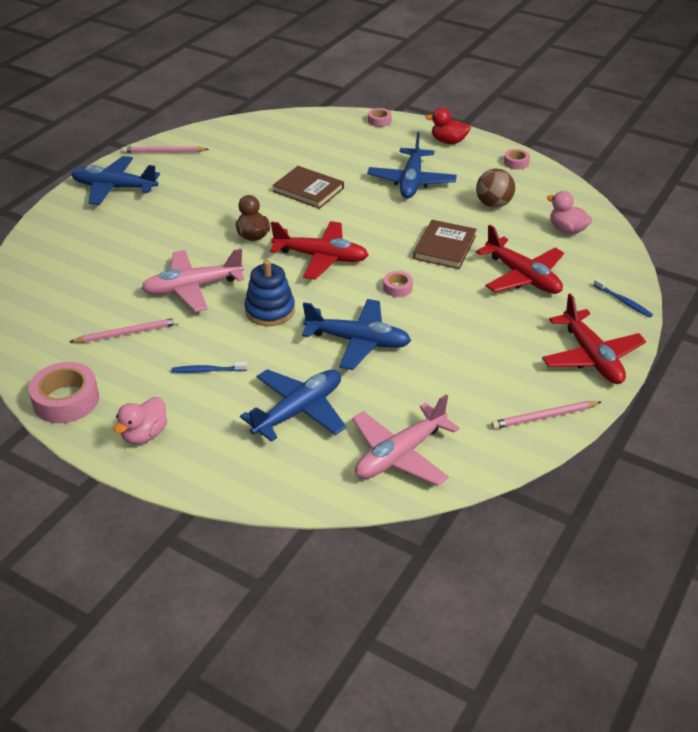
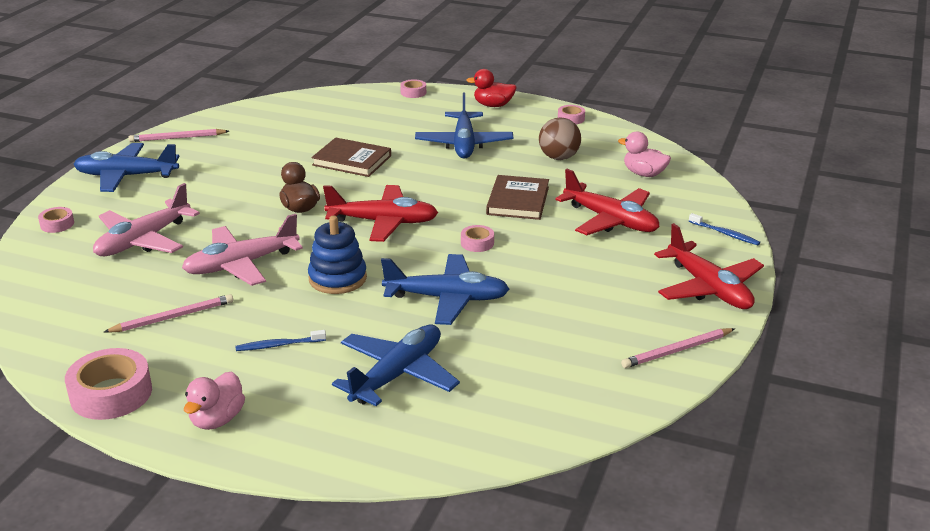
camera: 10 degrees left, 10 degrees down
(50, 231) = (57, 224): none -> pink tape
(400, 455) = (527, 406): pink plane -> pink plane (143, 240)

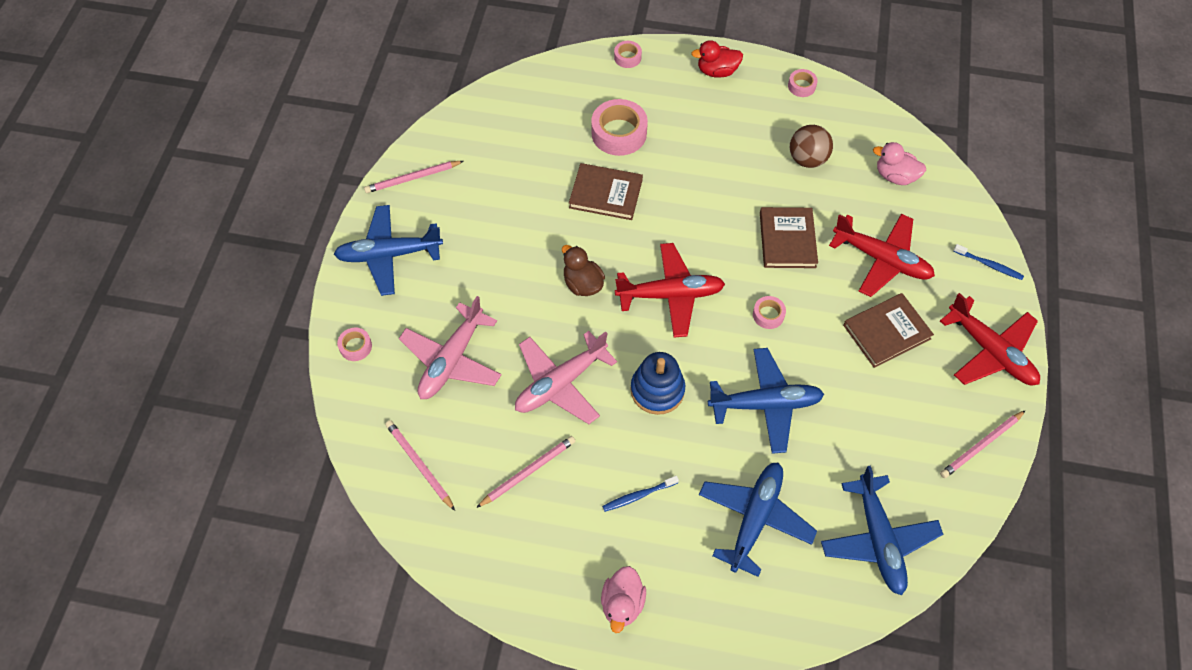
camera: 10 degrees left, 30 degrees up
(66, 301) = (419, 465): none -> pink pencil
(111, 393) = (517, 586): pink tape -> pink tape (619, 133)
(464, 144) = (708, 148): blue plane -> blue plane (878, 539)
(598, 265) = (886, 332): none -> brown book

